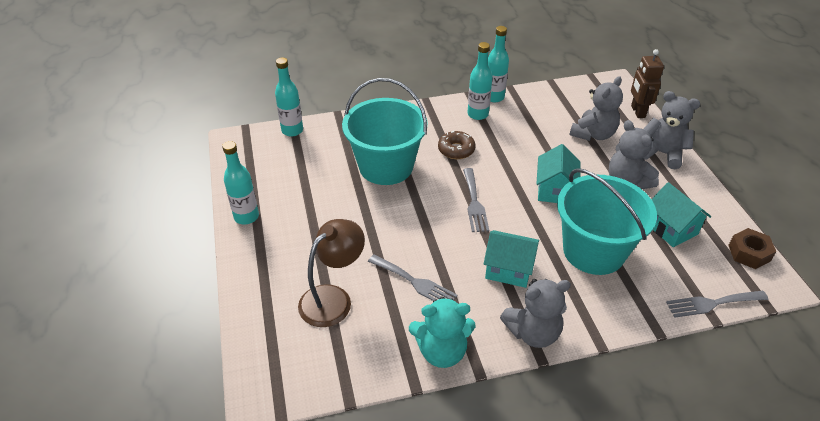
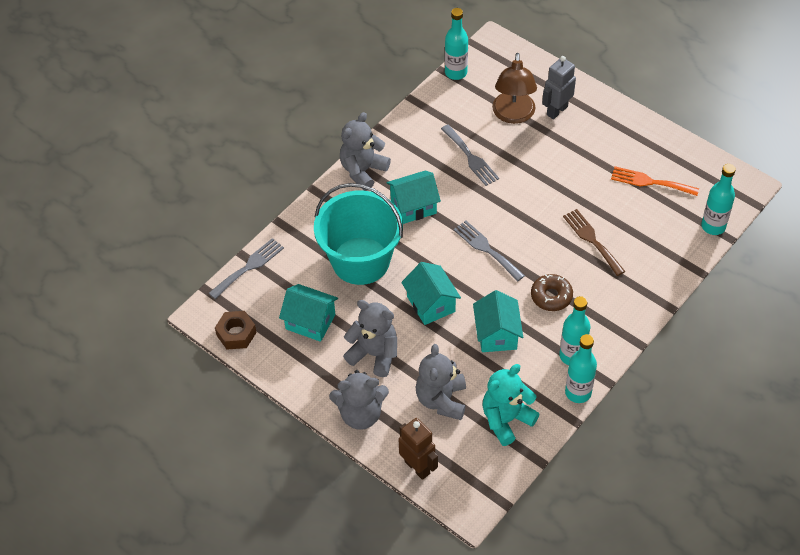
camera: 145 degrees right, 10 degrees up
(246, 217) = (642, 131): turquoise bottle -> turquoise bottle (456, 73)
(290, 278) = (556, 110): none -> grey robot
(294, 179) = (650, 182): none -> orange fork
(386, 166) = (592, 240): turquoise bucket -> brown fork
(415, 282) = (470, 157): grey fork -> grey fork turned 120 degrees counterclockwise
(442, 351) = (412, 125): turquoise teddy bear -> turquoise teddy bear (506, 420)
(519, 149) = (497, 334): none -> turquoise house

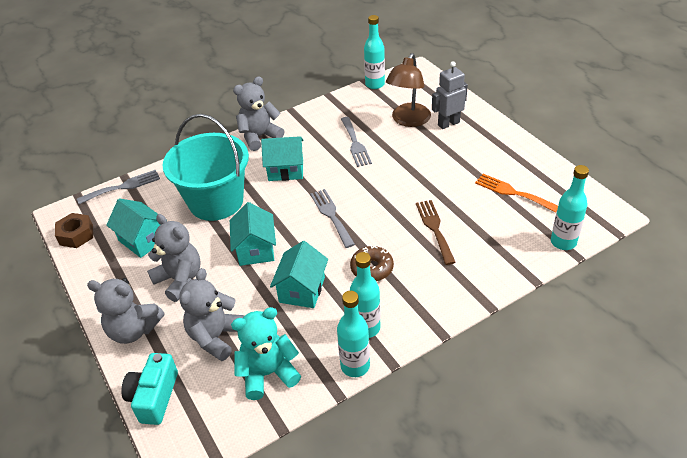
camera: 20 degrees right, 10 degrees down
(417, 467) = (154, 397): brown robot -> turquoise camera

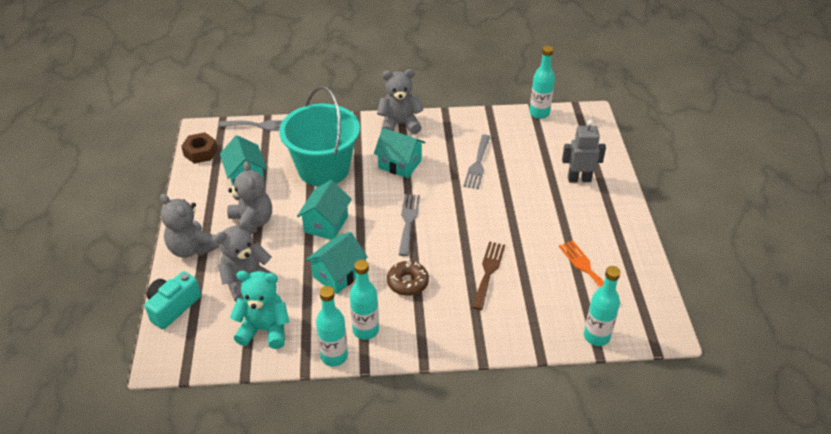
camera: 25 degrees right, 0 degrees up
(408, 120) = (543, 161): brown lamp -> none

